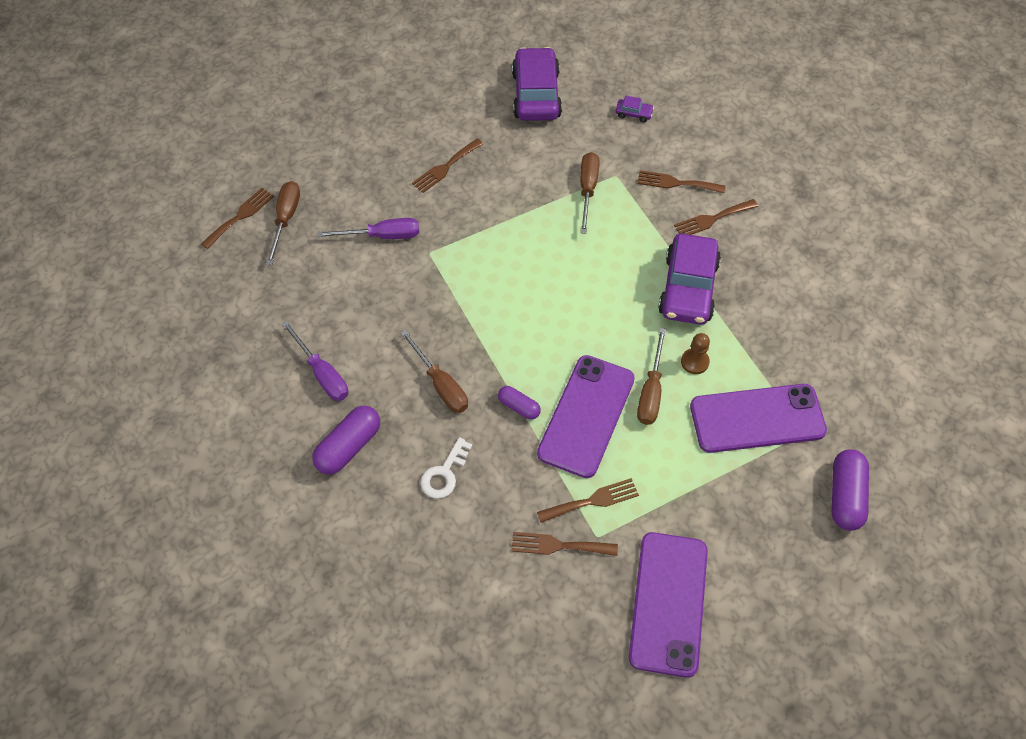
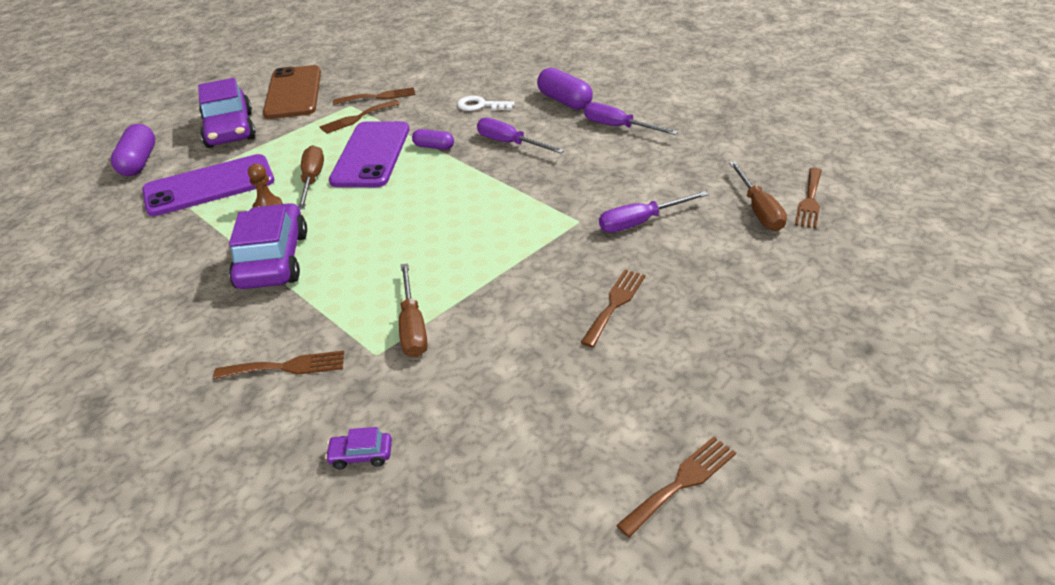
camera: 165 degrees right, 20 degrees down
(349, 447) = (564, 101): purple capsule -> purple capsule turned 60 degrees counterclockwise
(441, 384) = (510, 143): brown screwdriver -> purple screwdriver
(444, 474) = (480, 105): white key -> white key turned 90 degrees counterclockwise
(536, 94) = (535, 443): purple car -> purple car (230, 130)
(668, 603) = (293, 93): purple phone -> brown phone
(712, 219) = (237, 335): brown fork -> brown fork (681, 482)

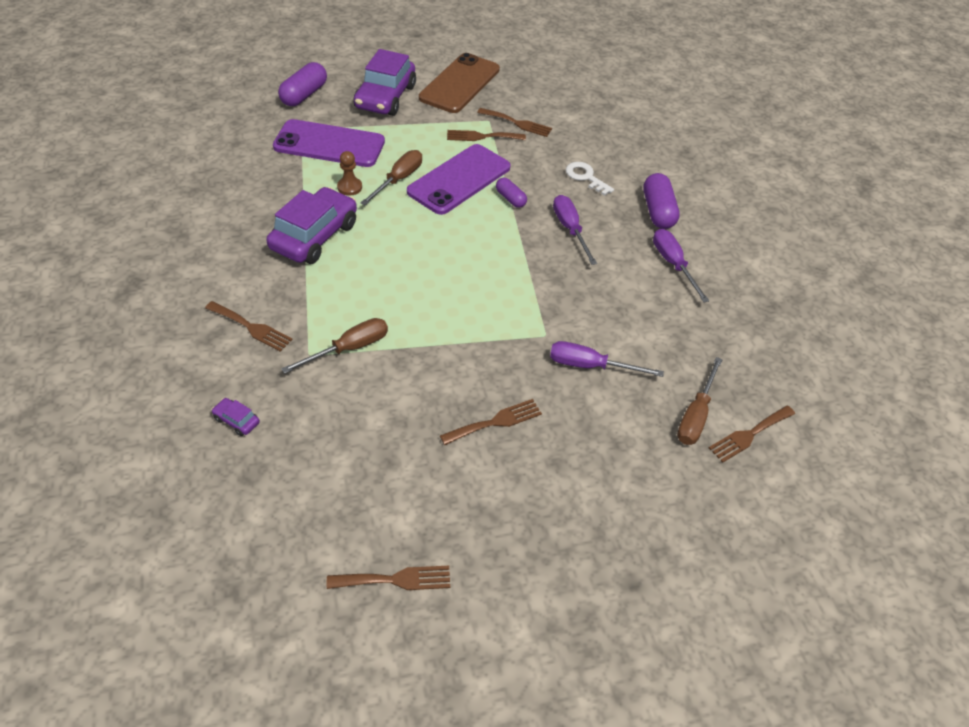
camera: 30 degrees right, 10 degrees up
(412, 327) = (349, 349): brown screwdriver -> brown screwdriver turned 150 degrees counterclockwise

